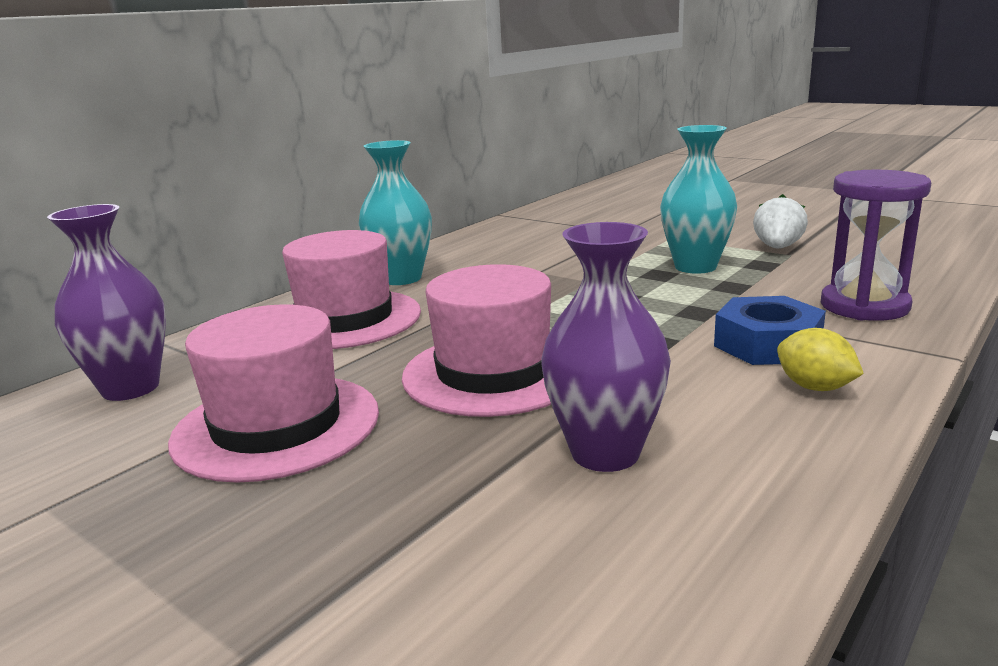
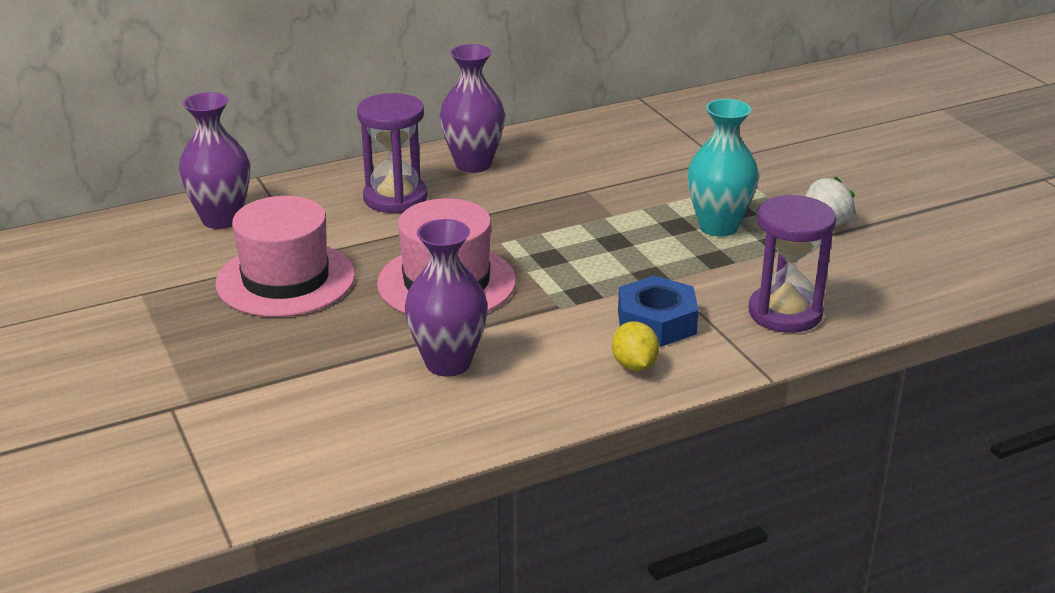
camera: 25 degrees right, 10 degrees up
(345, 319) = (395, 198): pink hat -> purple hourglass
(401, 278) = (473, 164): turquoise vase -> purple vase

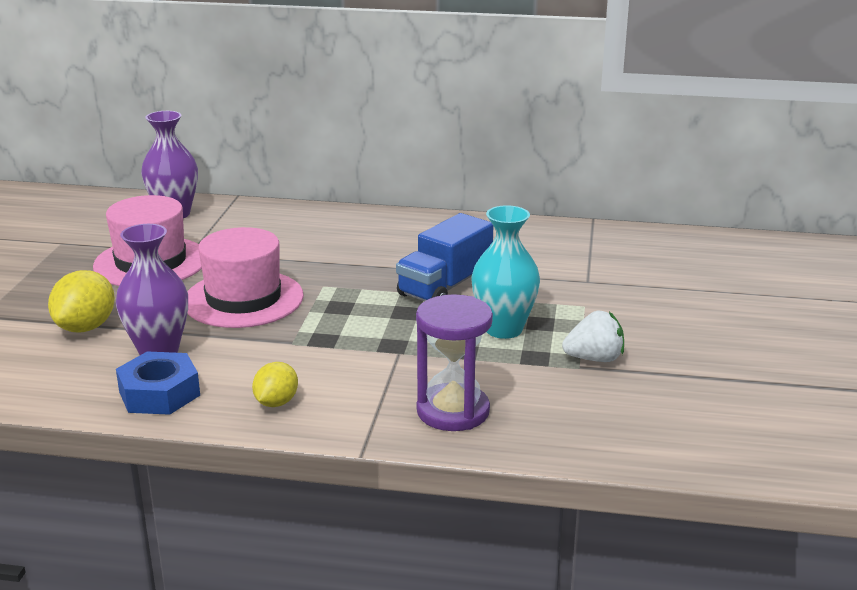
camera: 35 degrees right, 5 degrees down
(332, 369) = (86, 327): none -> yellow lemon
(395, 198) = (300, 234): purple hourglass -> none
(473, 164) = (389, 228): purple vase -> none
(613, 205) = (445, 287): none -> blue truck
(656, 322) = (342, 379): blue nut -> blue nut (159, 393)

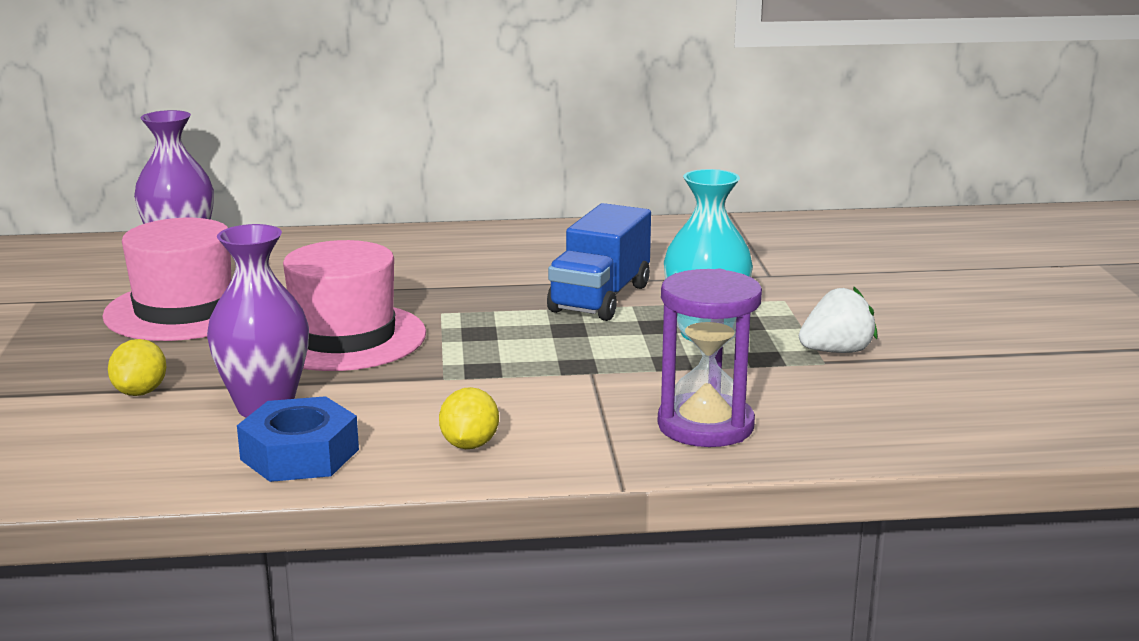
camera: 15 degrees left, 5 degrees down
(86, 327) = (140, 392): yellow lemon -> yellow lemon, size x0.65

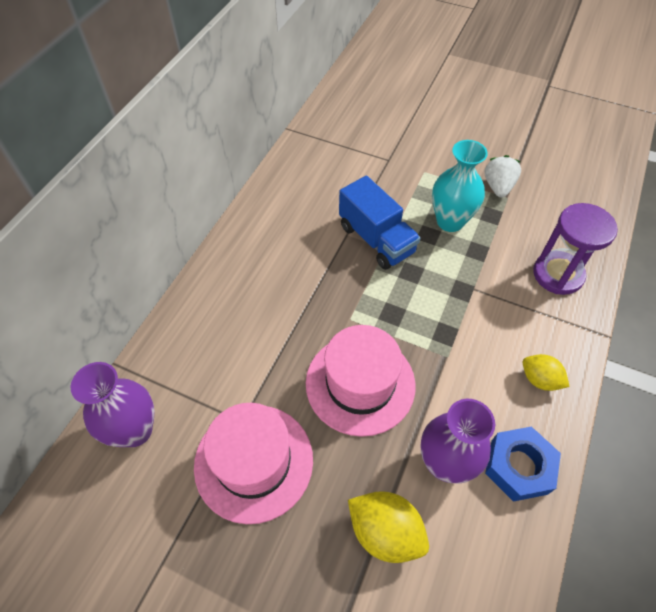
camera: 60 degrees left, 35 degrees up
(140, 392) = (385, 532): yellow lemon -> yellow lemon, size x1.55

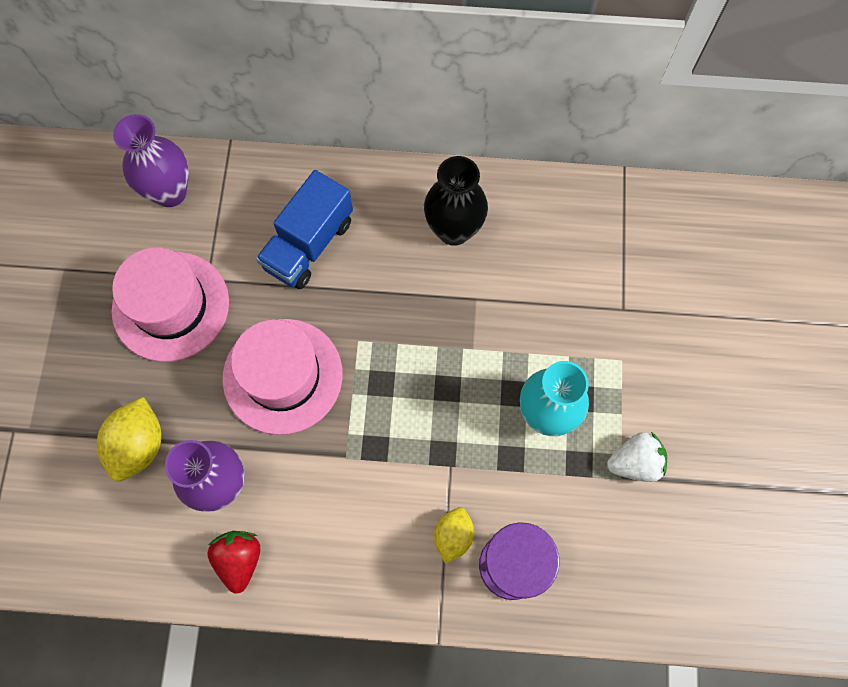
camera: 70 degrees right, 15 degrees up
(285, 230) = (454, 230): none -> black vase
(376, 239) = (481, 334): blue truck -> blue truck (309, 244)
(519, 466) = (239, 559): blue nut -> red strawberry
(539, 379) = (350, 565): yellow lemon -> yellow lemon (453, 536)

